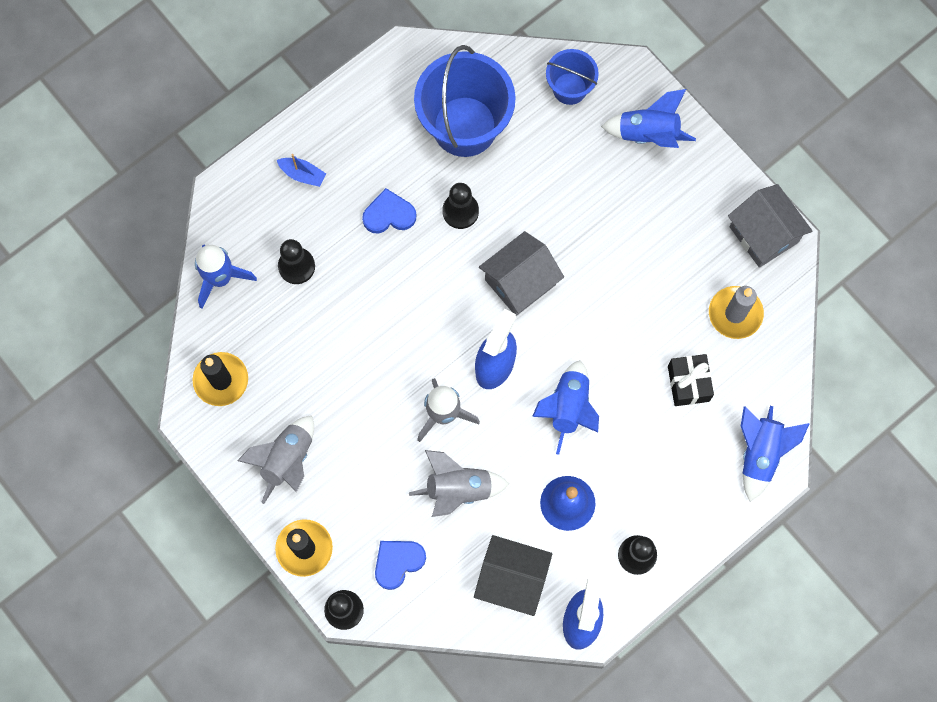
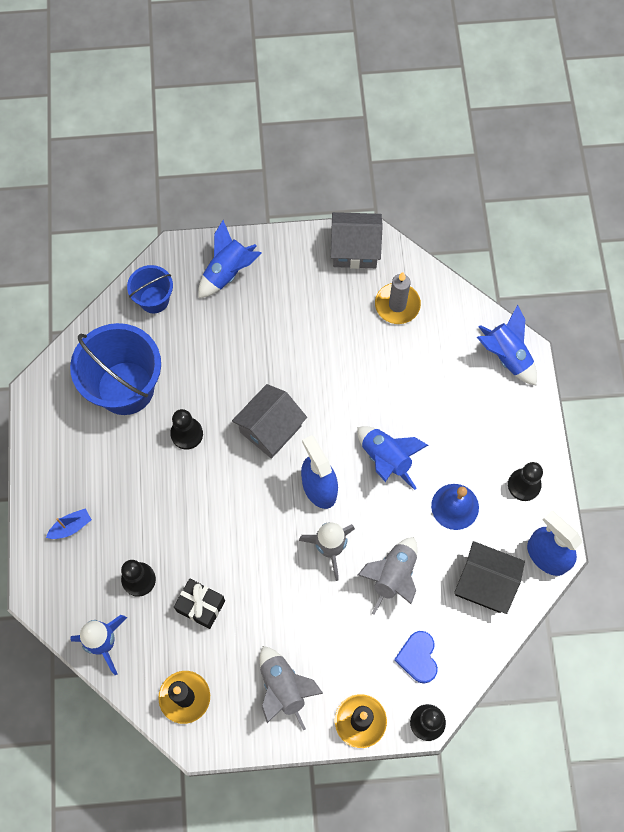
camera: 55 degrees left, 5 degrees down
(389, 214) = (150, 485): blue heart -> none
(512, 579) = (484, 583): black house -> black house turned 60 degrees clockwise
(520, 282) = (270, 429): grey house -> grey house turned 45 degrees clockwise
(688, 383) = (425, 368): black gift -> black gift (201, 606)

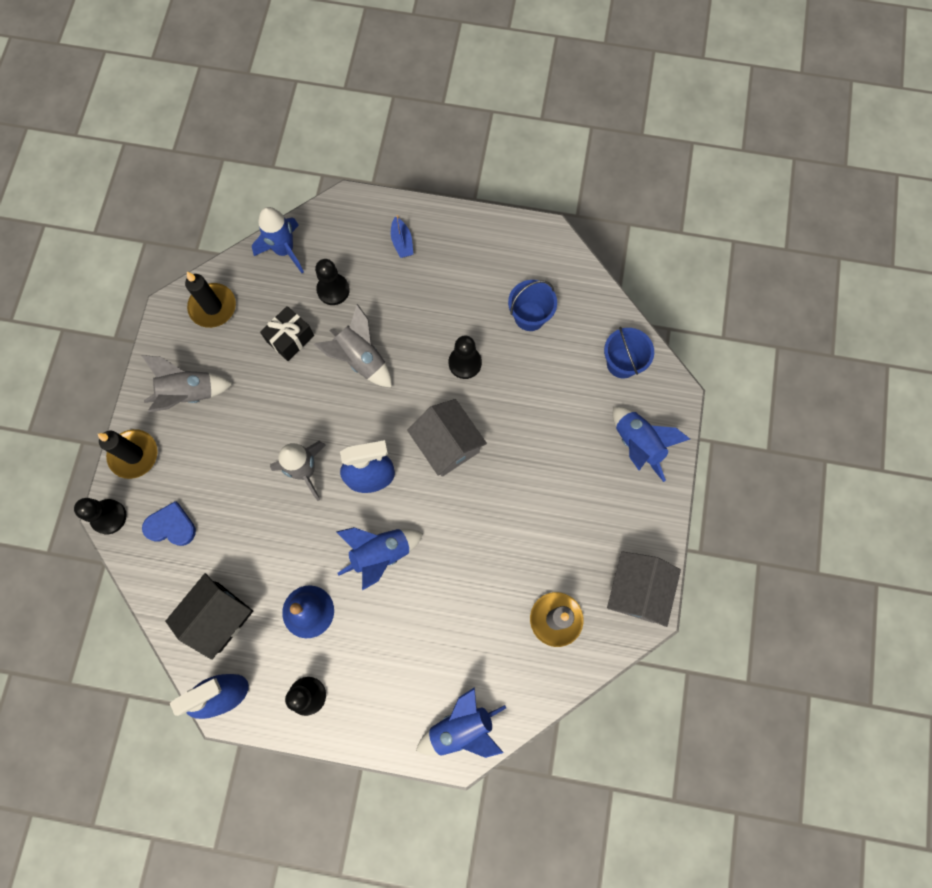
camera: 105 degrees right, 5 degrees up
(125, 388) = (530, 316): blue bucket -> blue bucket, size x0.53
(393, 576) = (257, 525): grey rocket -> grey rocket (360, 359)

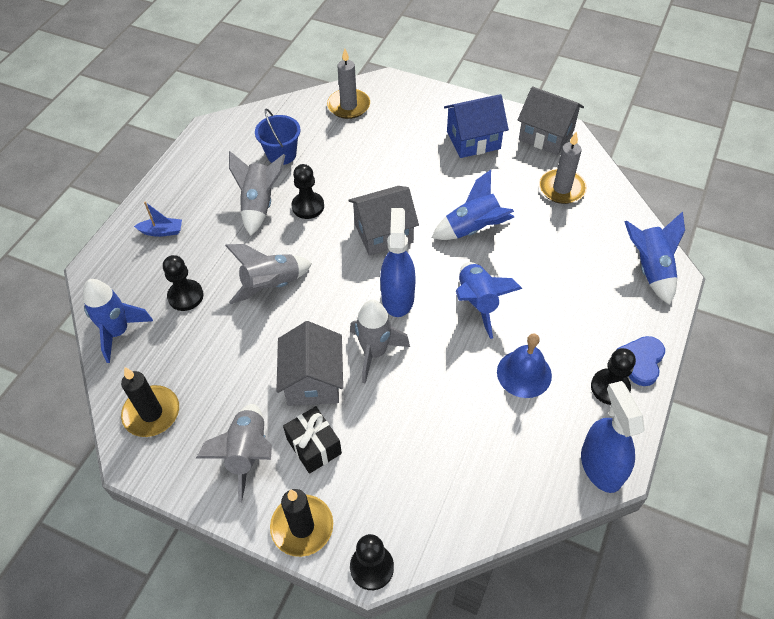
camera: 75 degrees left, 20 degrees down
(171, 526) = (401, 496): blue heart -> blue heart (641, 361)
(219, 617) = (516, 459): black house -> none
(266, 425) = (313, 380): none -> grey house
(290, 338) = (223, 343): black gift -> black gift (314, 446)
(456, 317) = (259, 204): none -> grey rocket
(606, 509) = (473, 140): none -> blue house
(622, 363) = (348, 106): blue bucket -> grey candle
(638, 445) = (423, 110): blue rocket -> blue rocket (473, 229)

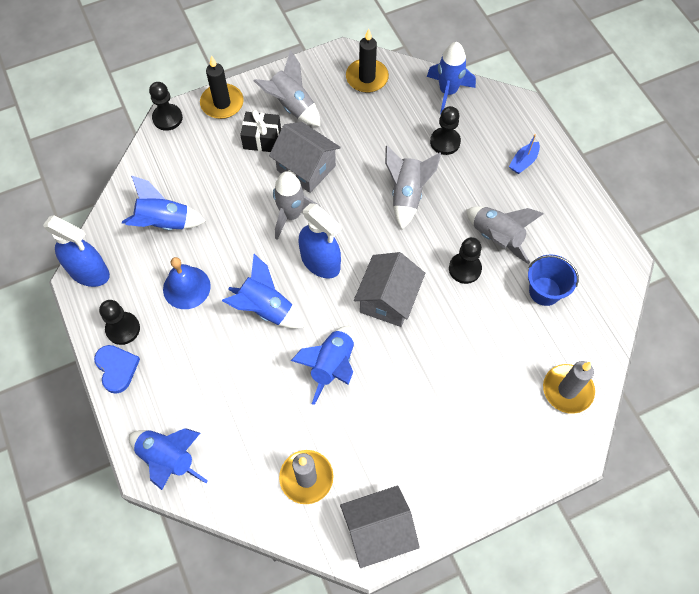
camera: 130 degrees right, 10 degrees up
(473, 140) = (429, 459): blue house -> none
(489, 449) = (164, 223): none -> blue rocket

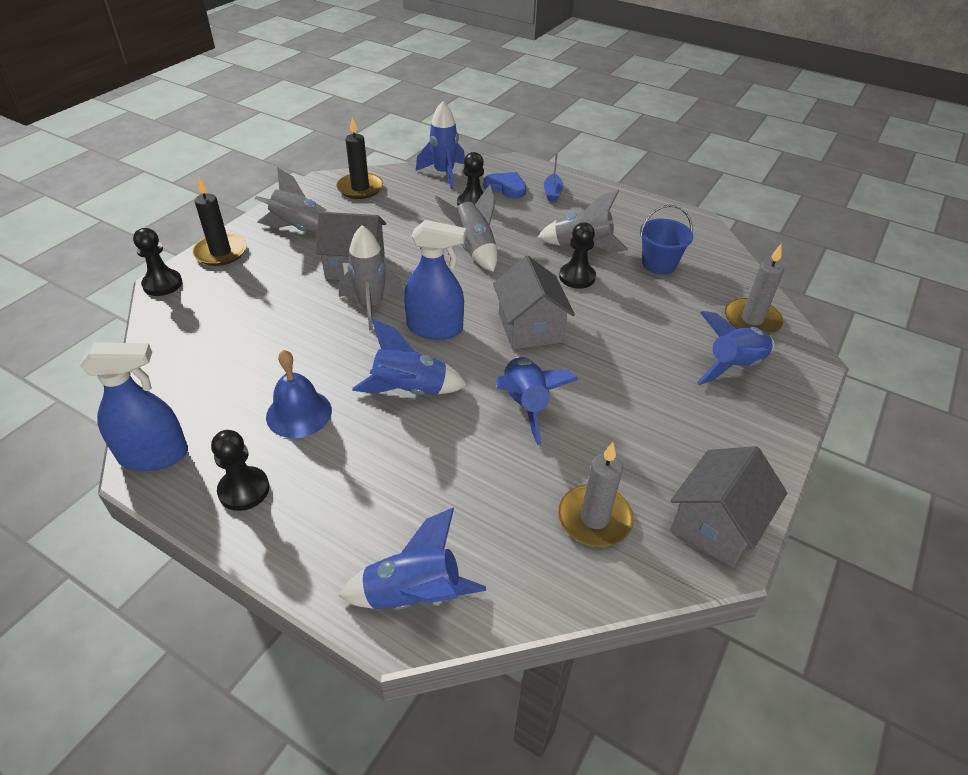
camera: 35 degrees left, 20 degrees down
(117, 368) = (265, 535): blue heart -> blue heart (506, 187)
(164, 223) = (224, 369): blue rocket -> blue rocket (733, 366)
(262, 139) = (288, 262): black gift -> none

